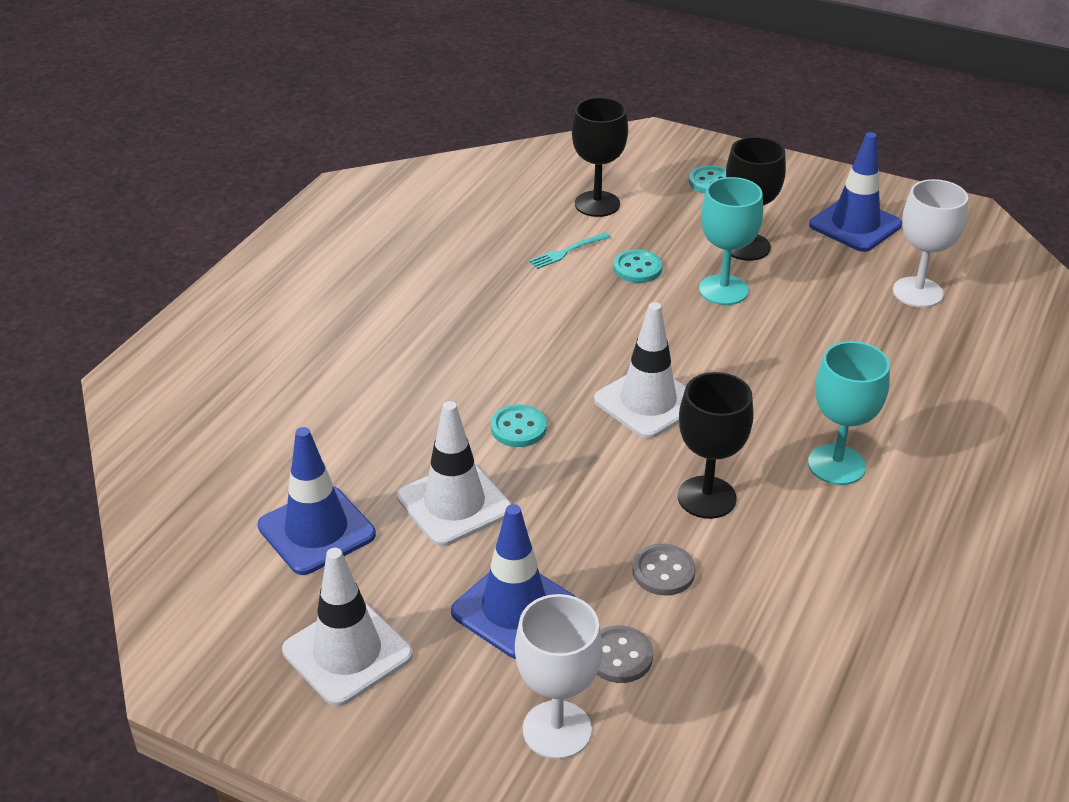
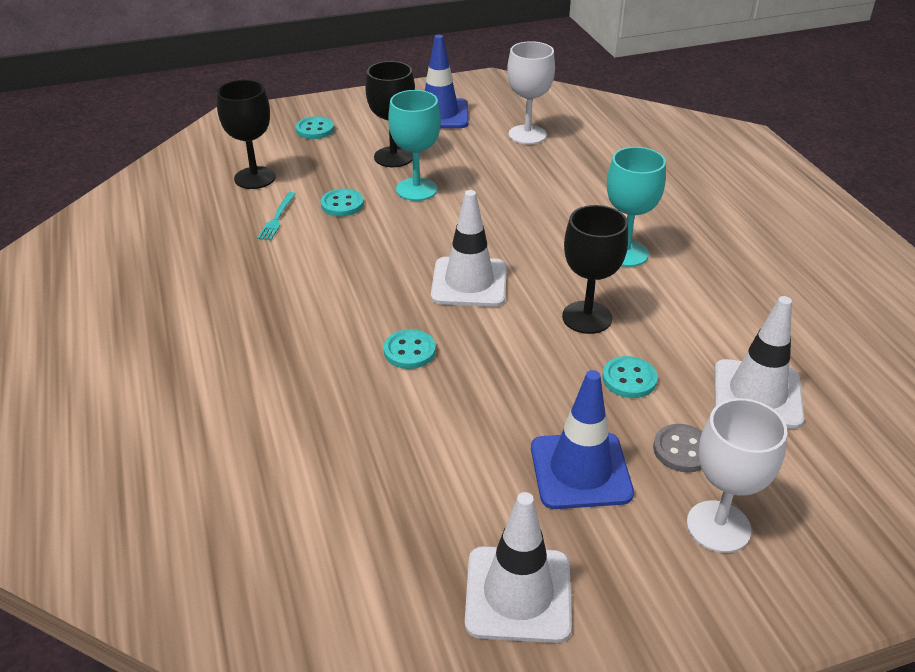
camera: 45 degrees left, 0 degrees up
(316, 530) = (365, 524): blue traffic cone -> none
(454, 504) = (439, 431): white traffic cone -> white traffic cone (757, 394)
(663, 571) = (629, 379): grey button -> turquoise button

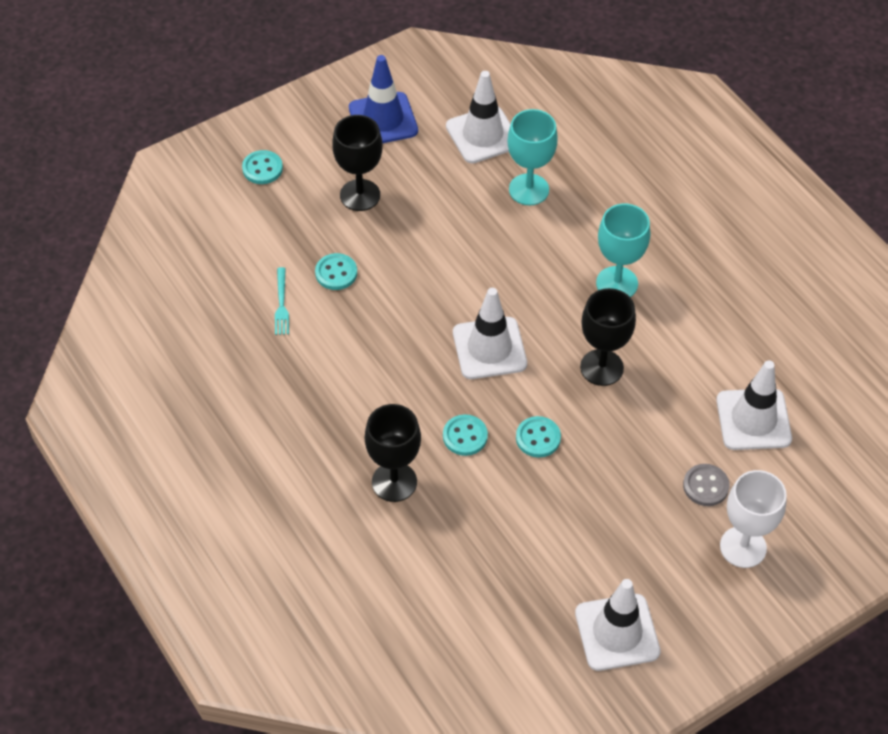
camera: 15 degrees left, 15 degrees up
(255, 178) = (233, 253): black goblet -> black goblet (394, 482)
(416, 189) = (400, 238): turquoise goblet -> turquoise goblet (529, 189)
(527, 135) = (483, 135): white goblet -> white traffic cone
(580, 470) = (634, 522): blue traffic cone -> none
(629, 379) = (651, 426): turquoise button -> turquoise button (538, 438)

